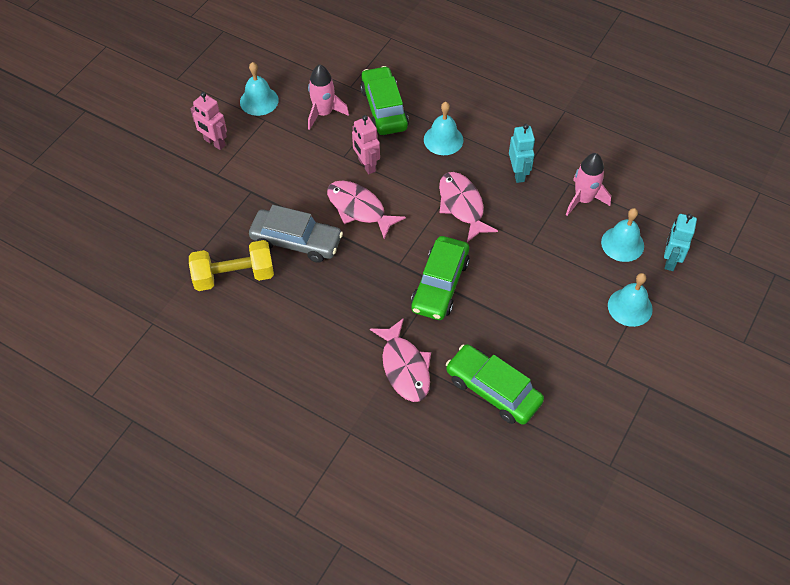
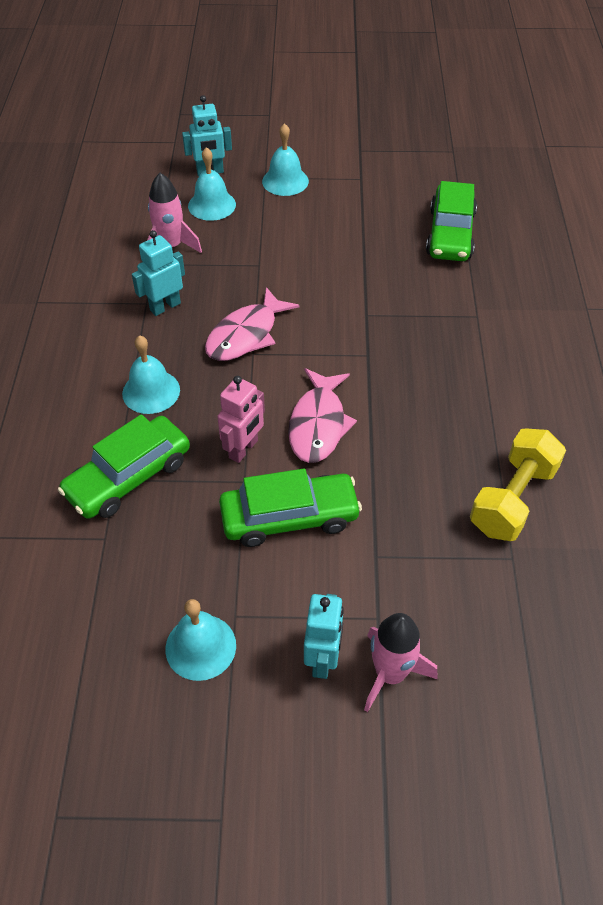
camera: 120 degrees left, 5 degrees down
(214, 142) = (323, 659): pink robot -> turquoise robot
(234, 276) = (512, 499): yellow dumbbell -> yellow dumbbell turned 75 degrees clockwise
(296, 241) = (413, 462): grey car -> none
(324, 113) = (178, 544): pink rocket -> pink rocket (390, 673)
(404, 367) = (484, 299): pink fish -> none
(440, 284) = (367, 312): green car -> green car (289, 517)

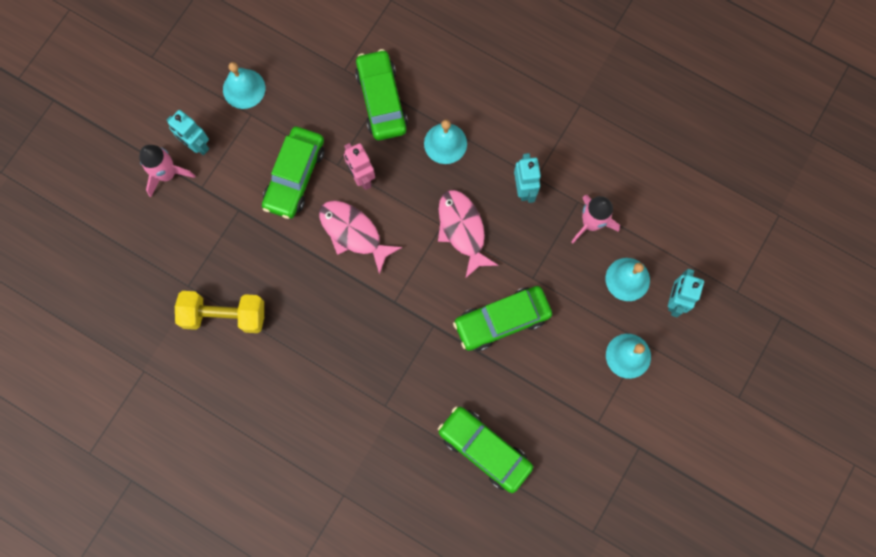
camera: 120 degrees right, 25 degrees up
(319, 269) = (502, 320): none -> green car
(512, 499) = (224, 315): yellow dumbbell -> yellow dumbbell turned 60 degrees counterclockwise

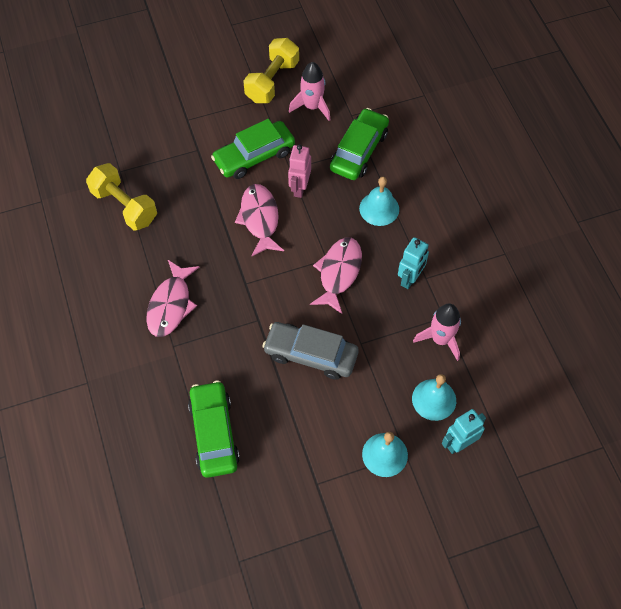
camera: 40 degrees right, 15 degrees down
(167, 174) = (173, 97): pink rocket -> pink rocket (312, 106)
(197, 145) = (209, 93): turquoise robot -> none
(244, 88) = (272, 81): turquoise bell -> yellow dumbbell
(350, 371) = (171, 305): none -> pink fish
(502, 320) = (311, 354): green car -> grey car

